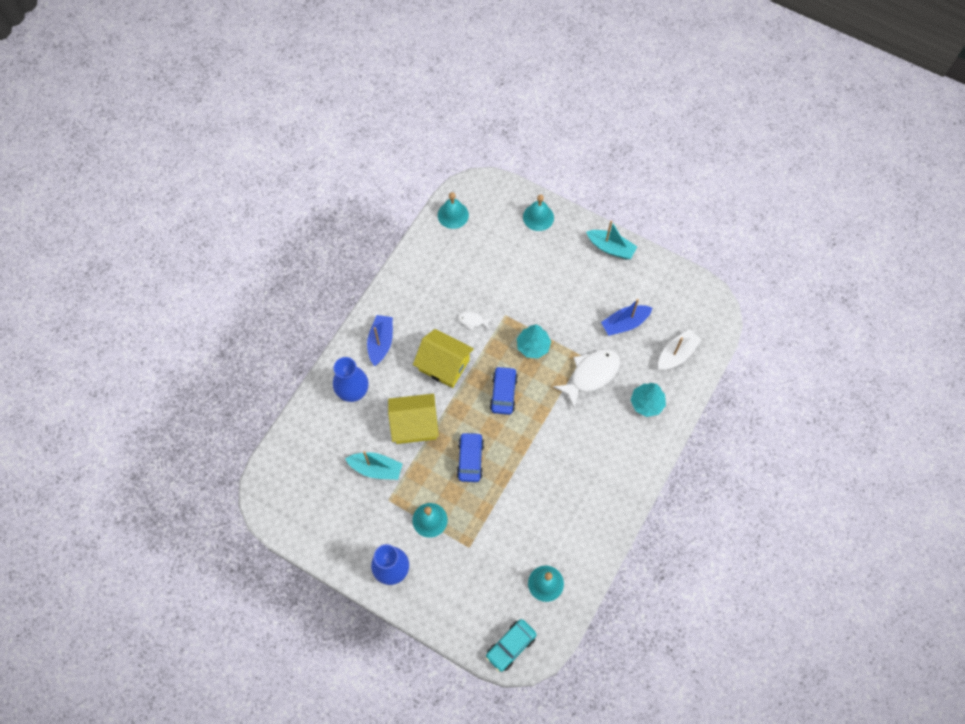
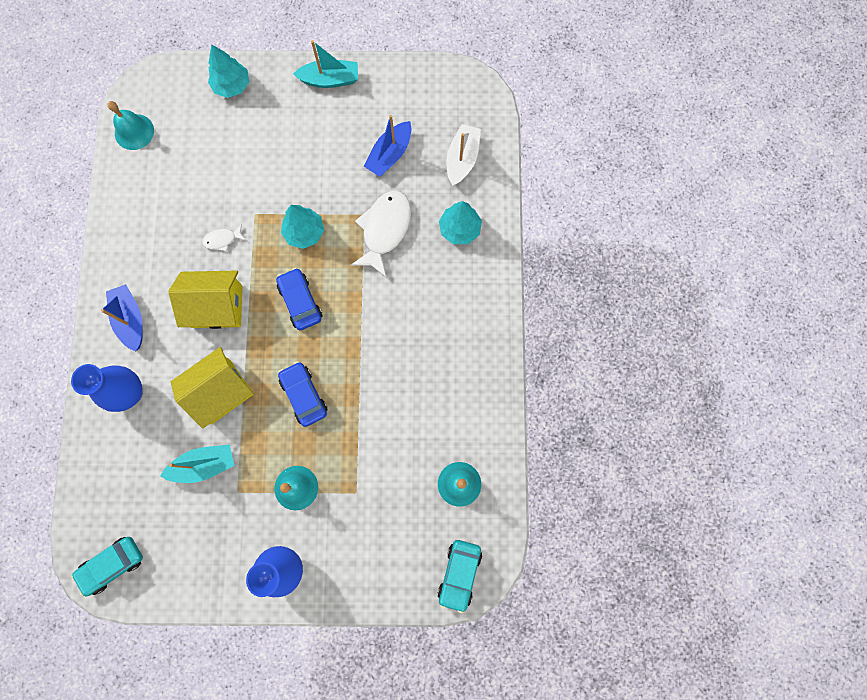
camera: 30 degrees left, 10 degrees up
(279, 501) = (112, 565): none -> turquoise car
(538, 217) = (232, 86): turquoise bell -> turquoise tree

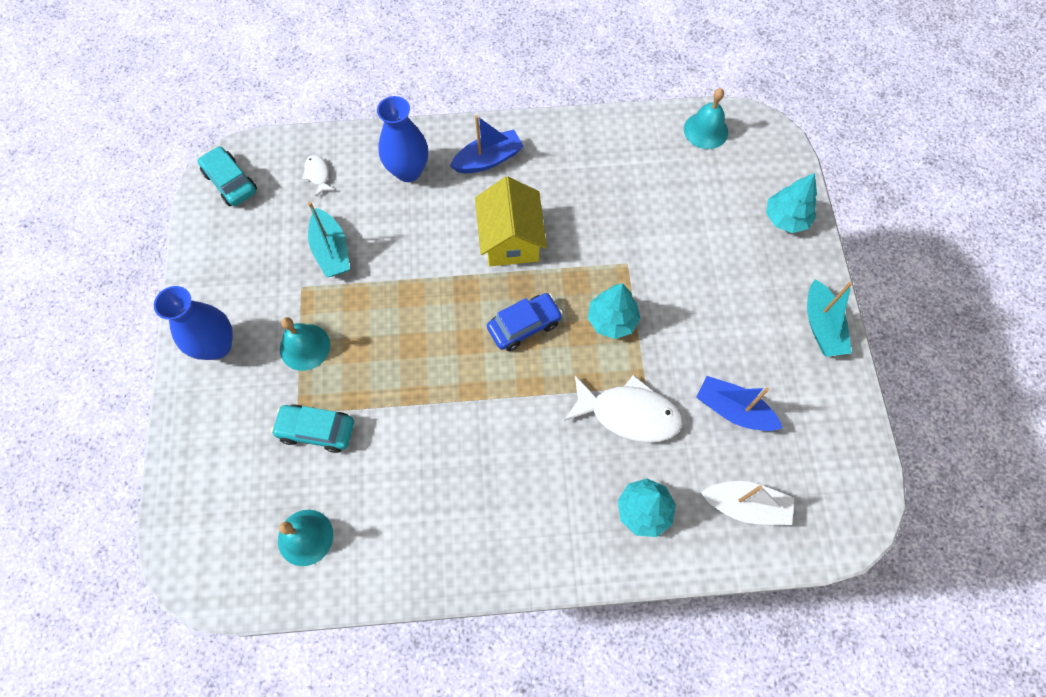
camera: 85 degrees right, 10 degrees down
(220, 391) = (413, 256): yellow house -> none
(222, 240) = (590, 234): white fish -> white fish (318, 175)
(304, 395) = (411, 343): blue car -> none
(459, 574) = (195, 546): turquoise car -> turquoise car (316, 430)

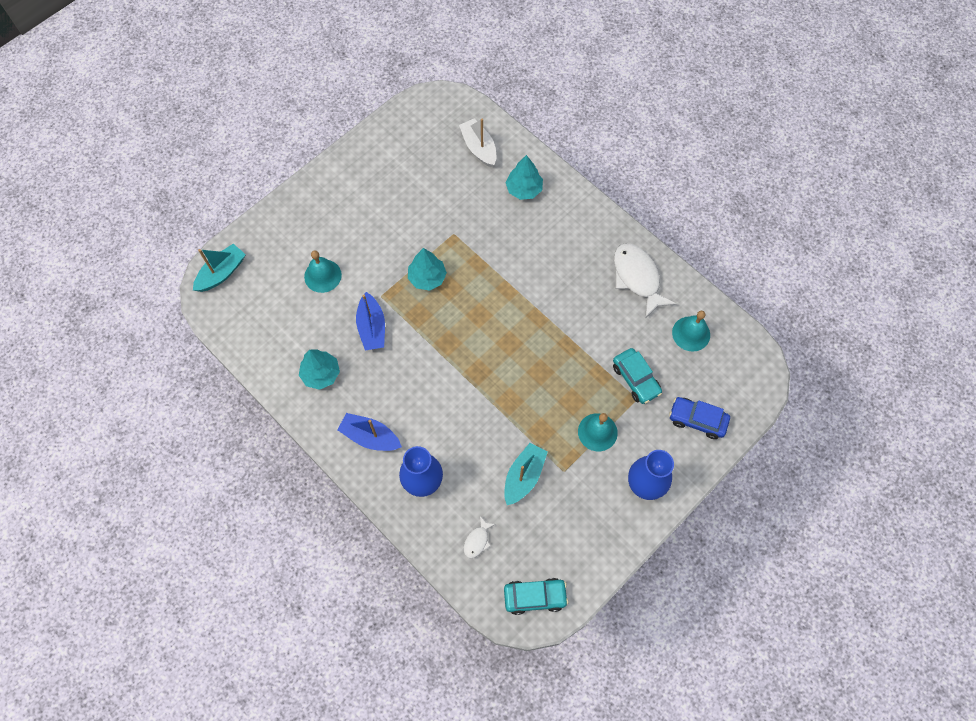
camera: 130 degrees left, 0 degrees up
(230, 182) = (535, 597): turquoise car -> turquoise car turned 105 degrees counterclockwise
(510, 239) = (420, 374): yellow house -> none
(524, 326) = (472, 321): blue car -> blue car (697, 420)
(628, 413) = (477, 231): white fish -> white fish (637, 278)
(705, 130) = (234, 319): turquoise bell -> turquoise bell (322, 275)
(733, 410) = (429, 184): blue boat -> blue boat (372, 327)
(786, 218) = (273, 232): turquoise tree -> turquoise tree (321, 374)
(821, 326) = (338, 172): turquoise boat -> turquoise boat (222, 273)

